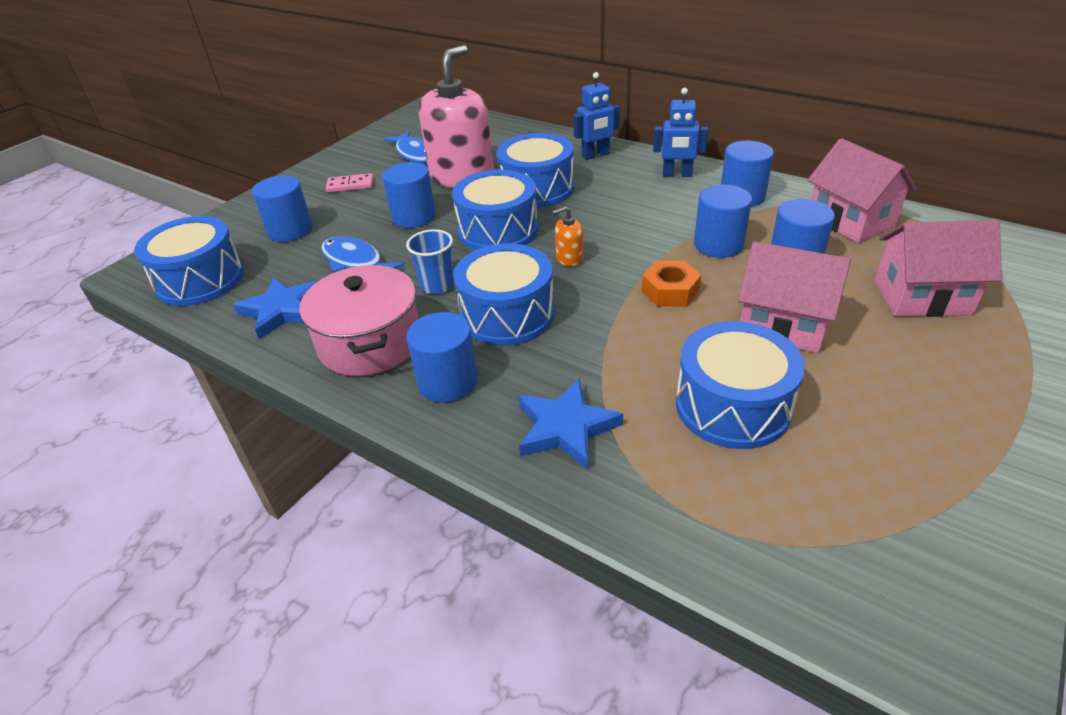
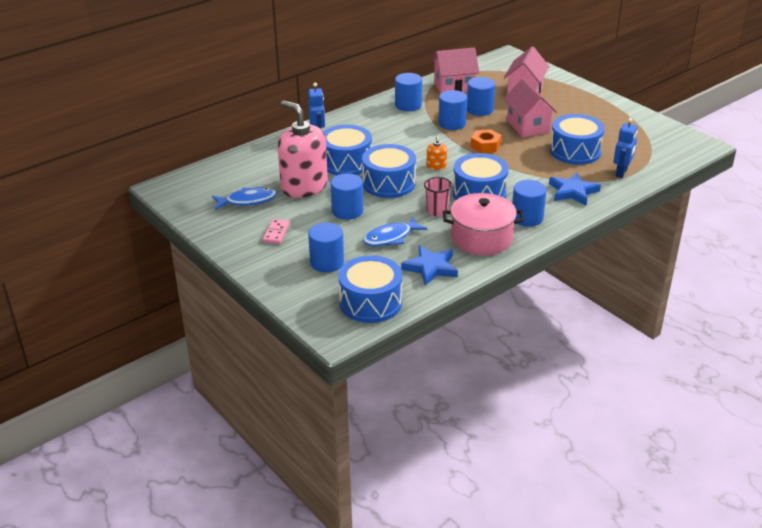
camera: 75 degrees left, 5 degrees down
(437, 285) = (437, 211): blue cup -> pink cup
(677, 174) = (367, 116): blue robot -> blue robot (621, 173)
(782, 325) = (527, 126): pink house -> pink house turned 60 degrees counterclockwise

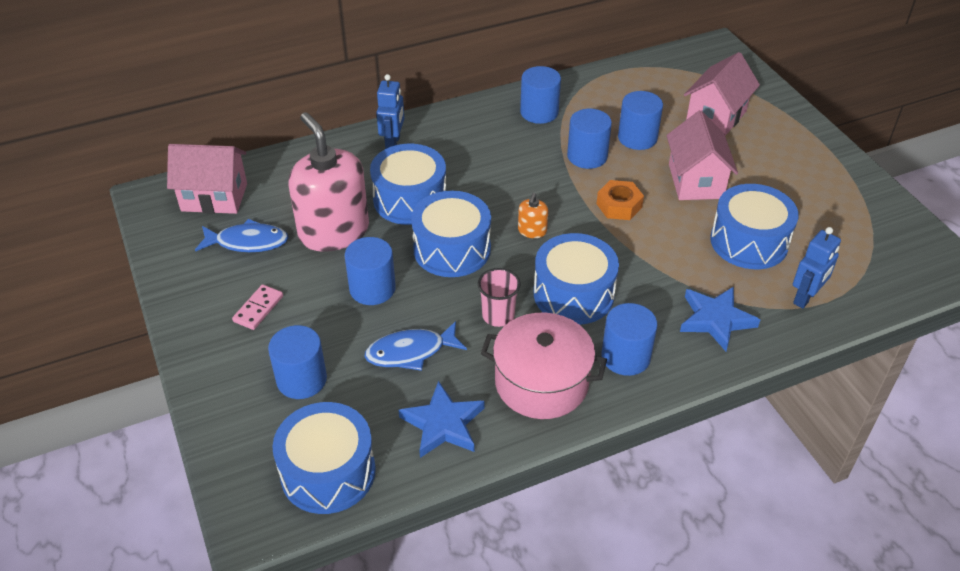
camera: 15 degrees right, 10 degrees up
(454, 87) = (617, 90): pink house -> pink house (214, 197)

